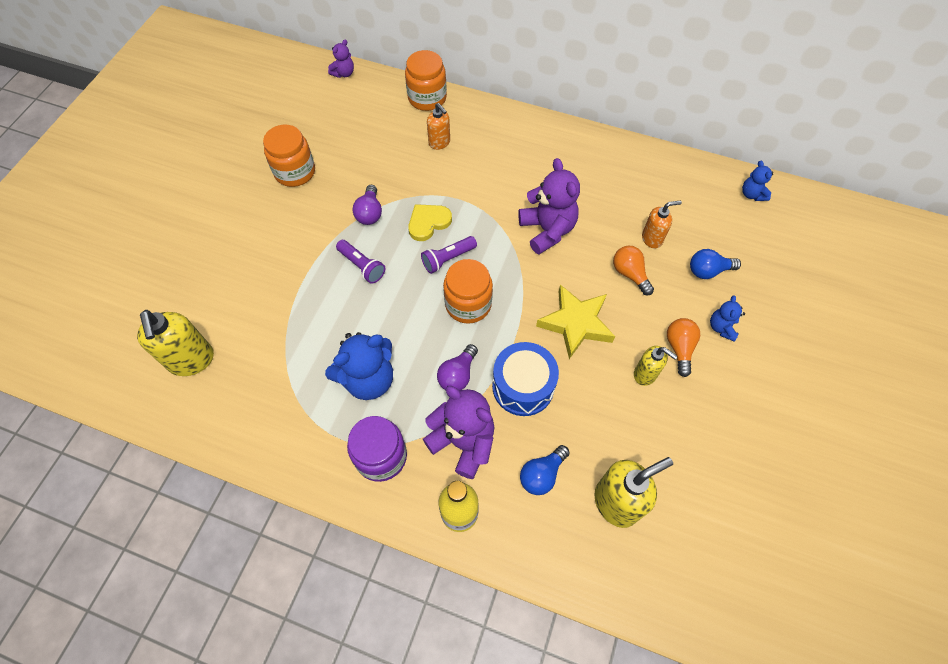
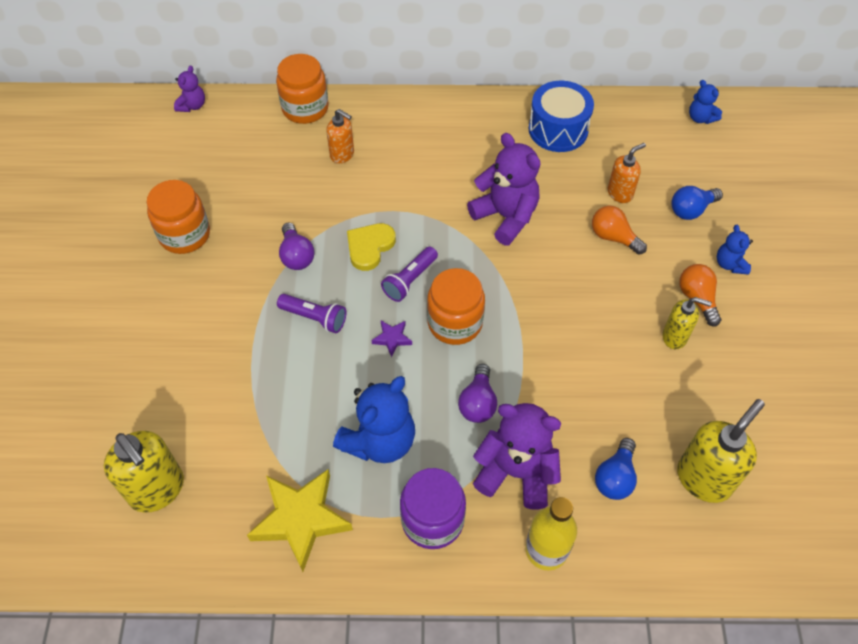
camera: 20 degrees left, 5 degrees down
(413, 301) = (392, 338): none -> purple star
(523, 386) = (554, 392): blue drum -> blue drum (558, 129)
(575, 323) = (580, 307): yellow star -> yellow star (300, 519)

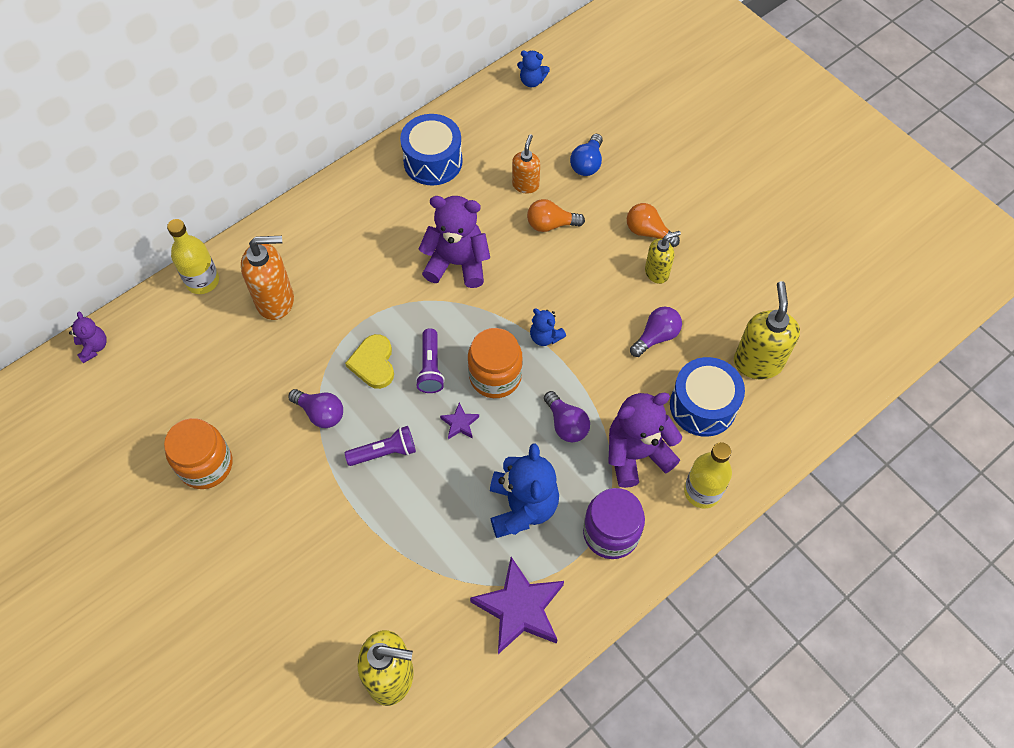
camera: 40 degrees left, 5 degrees up
(300, 519) = (519, 609): yellow star -> purple star
(305, 108) = (202, 281): orange jar -> yellow bottle
(342, 154) = (276, 300): orange soap dispenser -> orange soap dispenser, size x1.67
(615, 477) = (703, 406): blue light bulb -> blue drum
(625, 389) = (656, 336): none -> purple light bulb
(730, 264) = (648, 189): blue teddy bear -> blue teddy bear (545, 337)

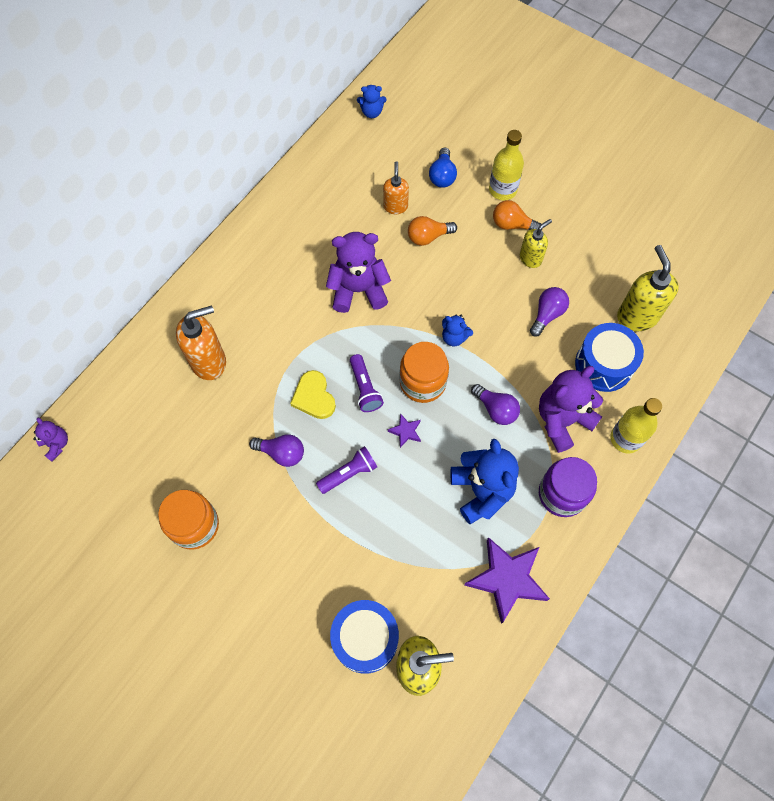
camera: 15 degrees left, 5 degrees up
(202, 281) = (137, 359): yellow bottle -> yellow bottle (502, 190)
(433, 161) = (308, 203): blue drum -> blue drum (365, 639)

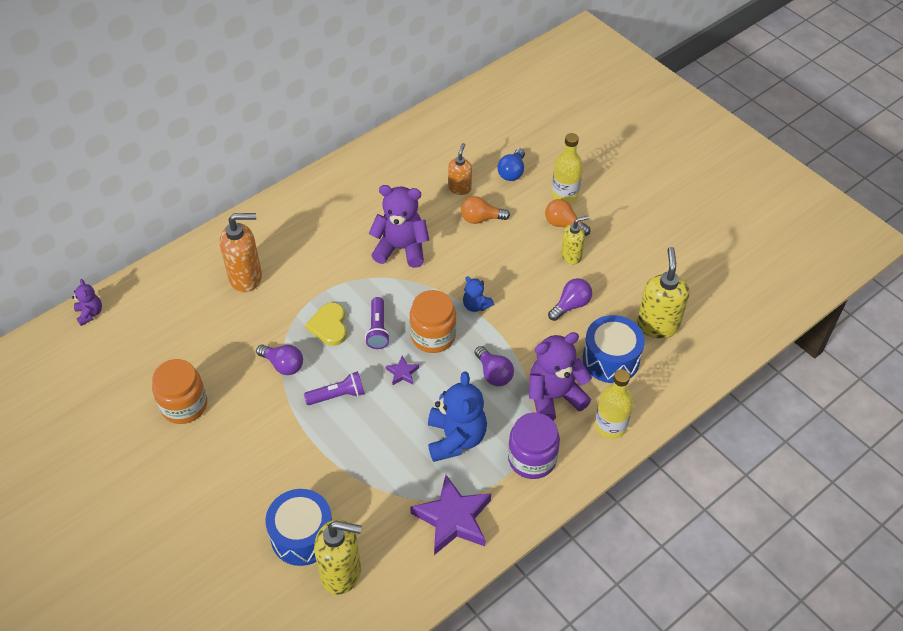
camera: 15 degrees right, 15 degrees down
(372, 112) = (465, 109): blue teddy bear -> none

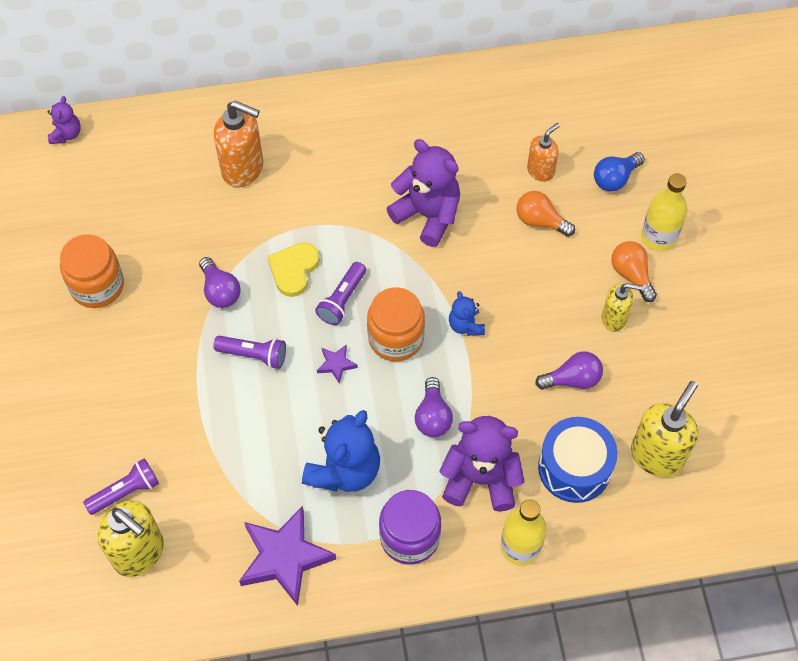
camera: 30 degrees right, 10 degrees up
(302, 536) = (126, 491): blue drum -> purple flashlight

